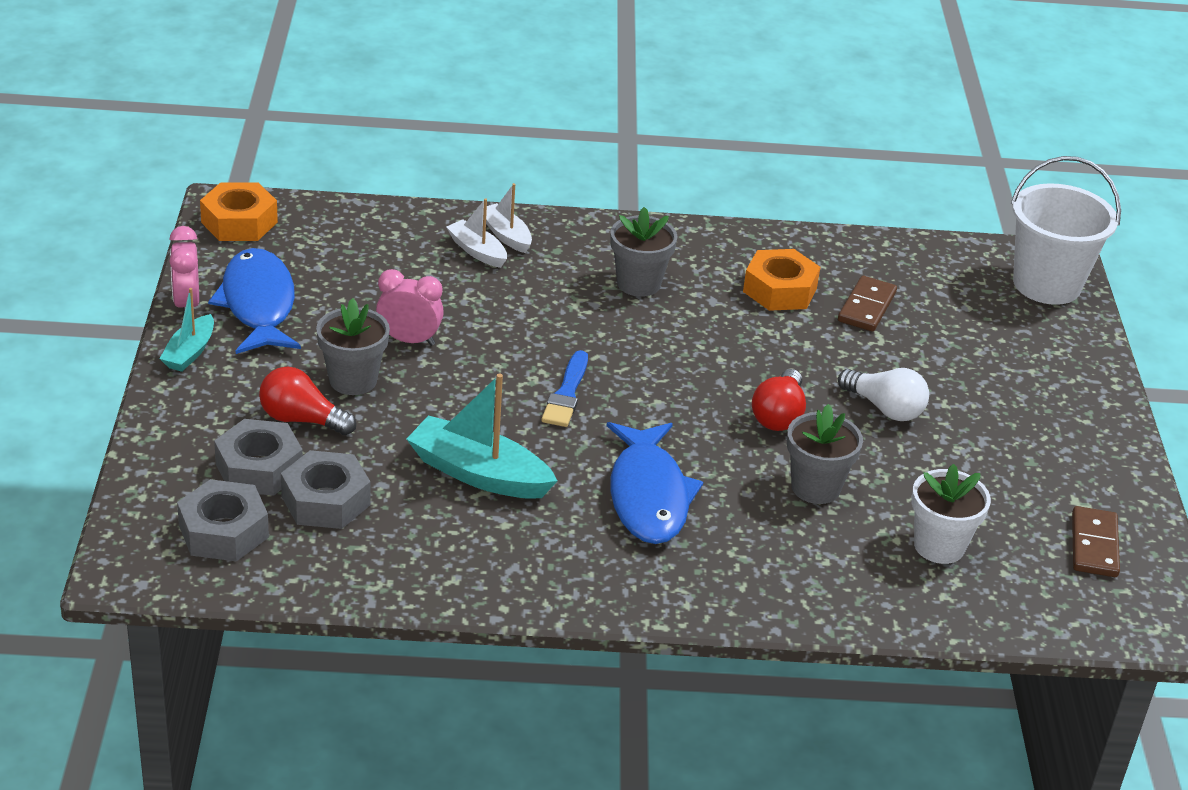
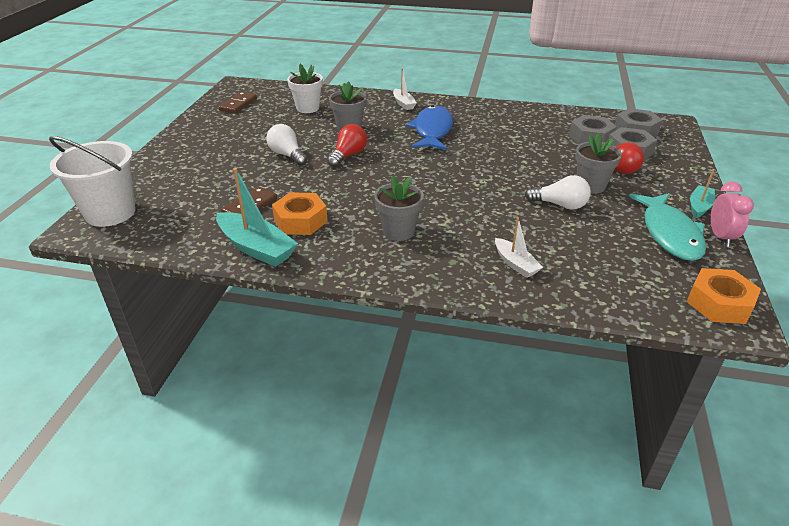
camera: 165 degrees left, 0 degrees up
(258, 305) = (669, 233): blue fish -> turquoise fish
(409, 340) = (560, 205): pink clock -> white light bulb
(479, 473) = (515, 143): turquoise boat -> turquoise boat (256, 248)
(506, 235) = (491, 276): white boat -> white boat (403, 104)
(566, 394) = (464, 172): blue brush -> none

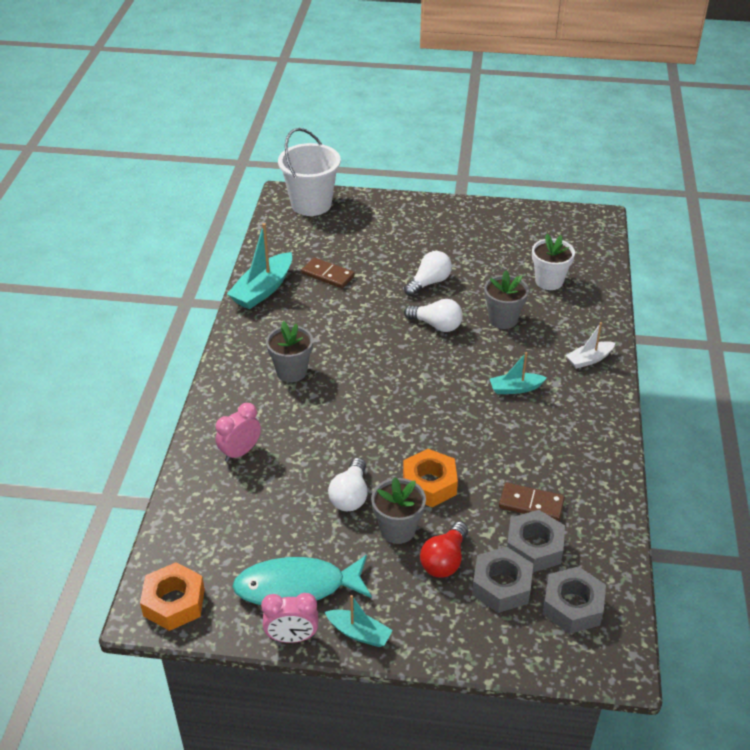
camera: 85 degrees right, 5 degrees up
(238, 104) = (542, 230): brown domino -> brown domino (531, 504)
(300, 221) = (306, 308): orange nut -> orange nut (429, 484)
(348, 155) = (436, 325): red light bulb -> white light bulb
(432, 130) = (515, 388): blue fish -> turquoise boat
(515, 264) = (240, 452): white boat -> pink clock

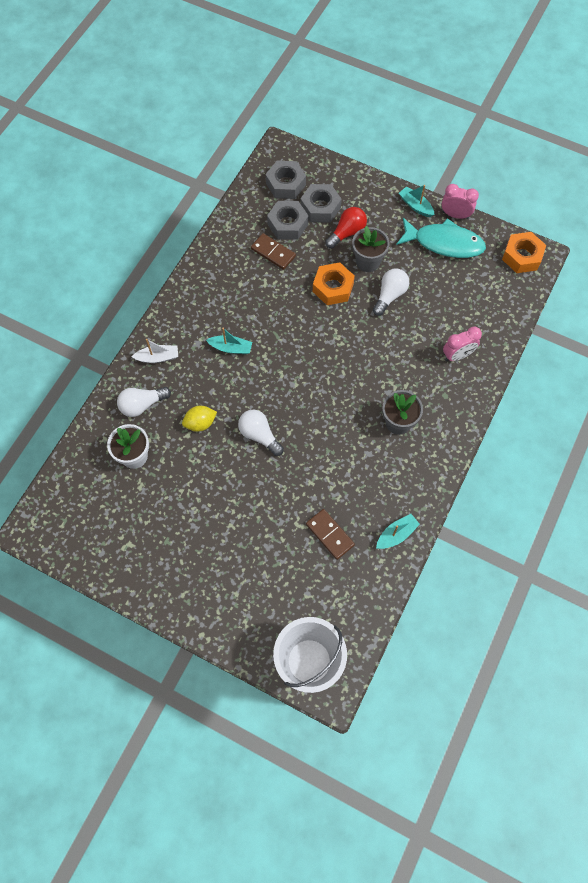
camera: 160 degrees left, 25 degrees up
(263, 289) = (396, 534): turquoise boat -> turquoise boat, size x0.58
(429, 282) = (241, 491): white light bulb -> white light bulb (142, 405)
(503, 319) = (200, 423): grey flower pot -> yellow lemon

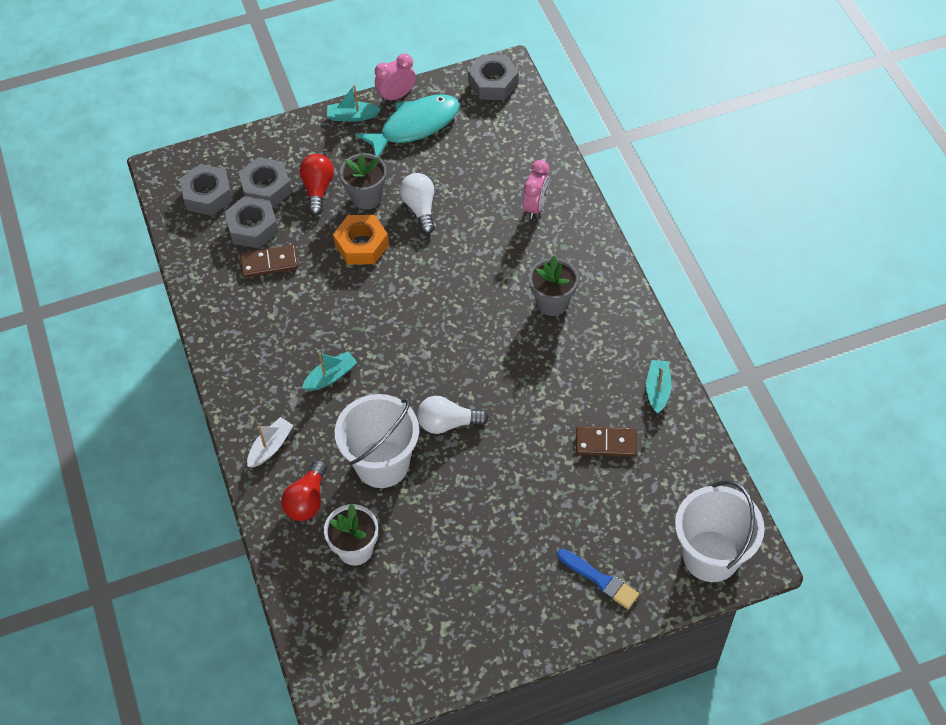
camera: 45 degrees left, 10 degrees down
(142, 405) = (307, 500): white light bulb -> red light bulb
(200, 423) = (382, 464): yellow lemon -> white bucket
(233, 608) = (600, 580): none -> blue brush
(522, 256) = (493, 83): orange nut -> grey nut

